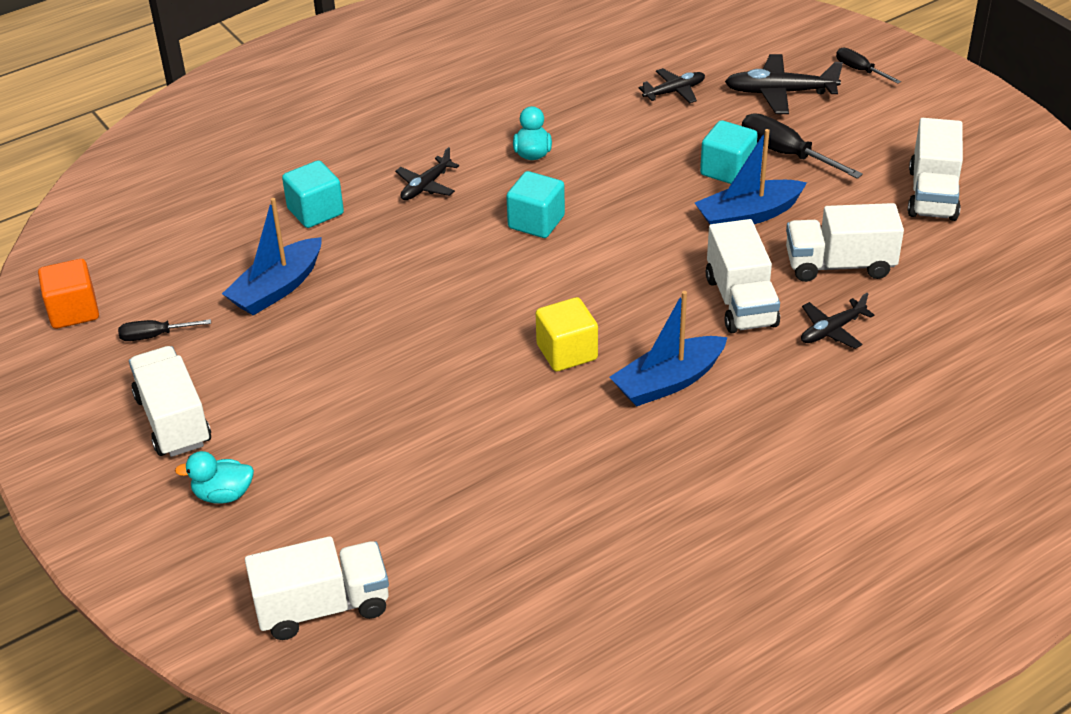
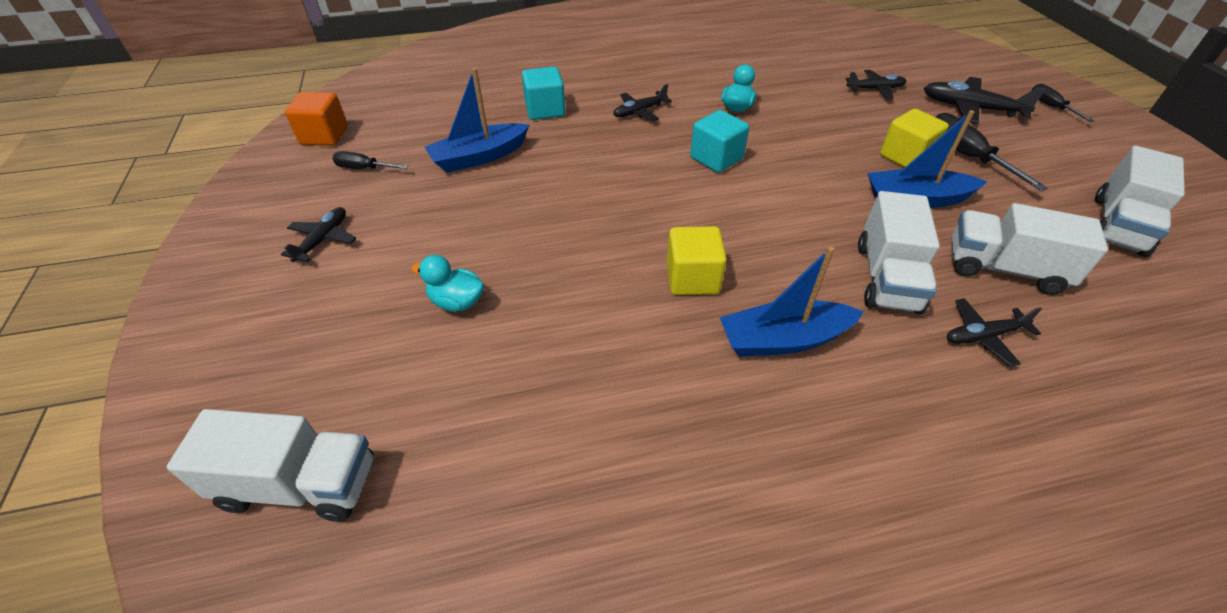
camera: 20 degrees right, 5 degrees up
(173, 420) = (323, 240): white truck -> black plane
(223, 494) = (307, 321): turquoise duck -> turquoise duck (457, 302)
(727, 170) = (905, 157): turquoise cube -> yellow cube

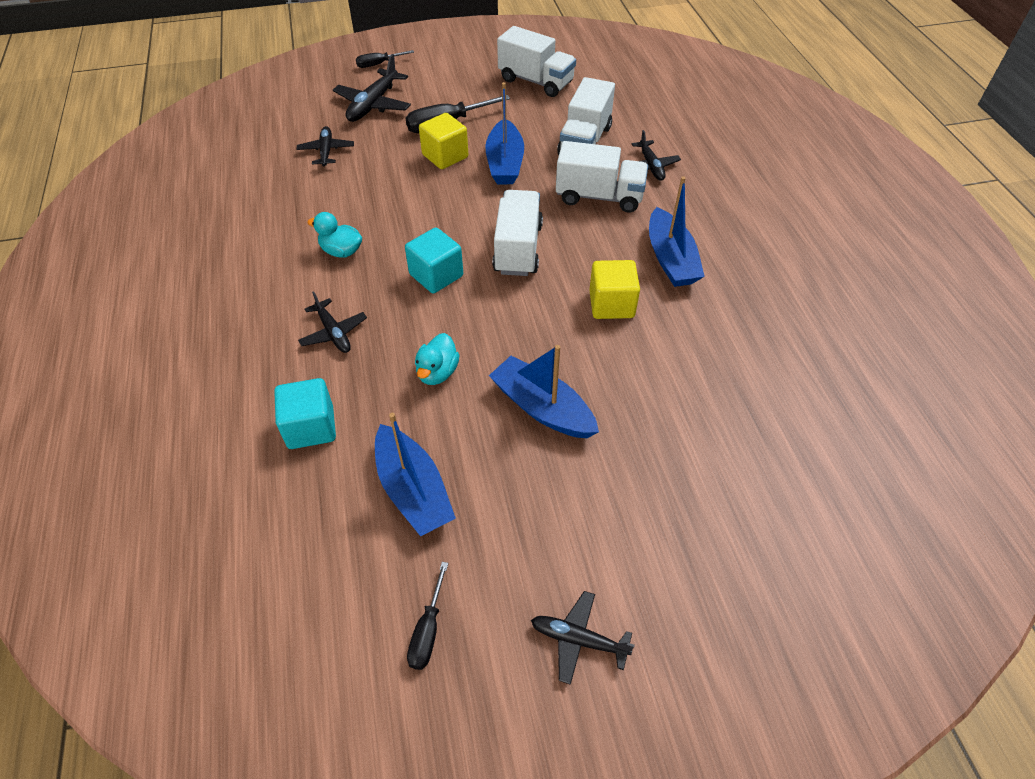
camera: 90 degrees left, 5 degrees up
(299, 484) = (878, 559): white truck -> white truck (518, 249)
(324, 136) = (332, 719): orange cube -> none
(457, 302) = (662, 477): turquoise duck -> turquoise duck (437, 372)
(550, 224) = (542, 408): none -> blue boat

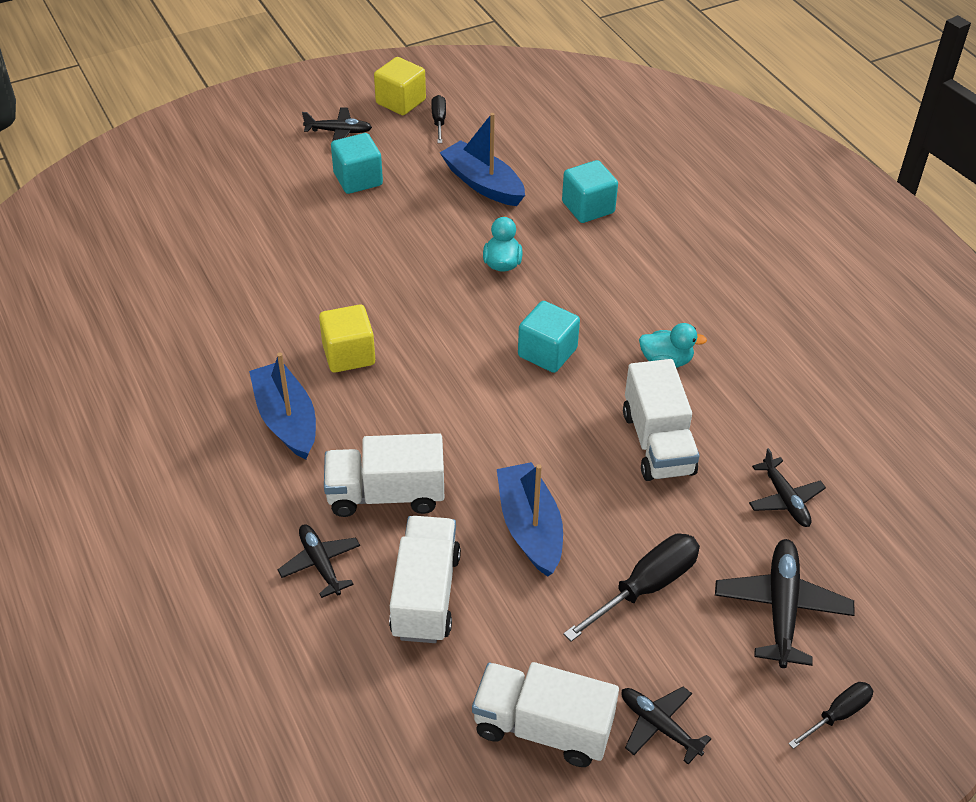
camera: 165 degrees right, 5 degrees down
(333, 332) = (618, 279): black plane -> black plane (659, 726)
(445, 156) = (618, 523): yellow cube -> yellow cube (400, 102)
(518, 249) = (468, 400): white truck -> white truck (657, 443)
(542, 408) = (397, 252): blue boat -> none
(566, 532) = (358, 179): none -> turquoise cube

